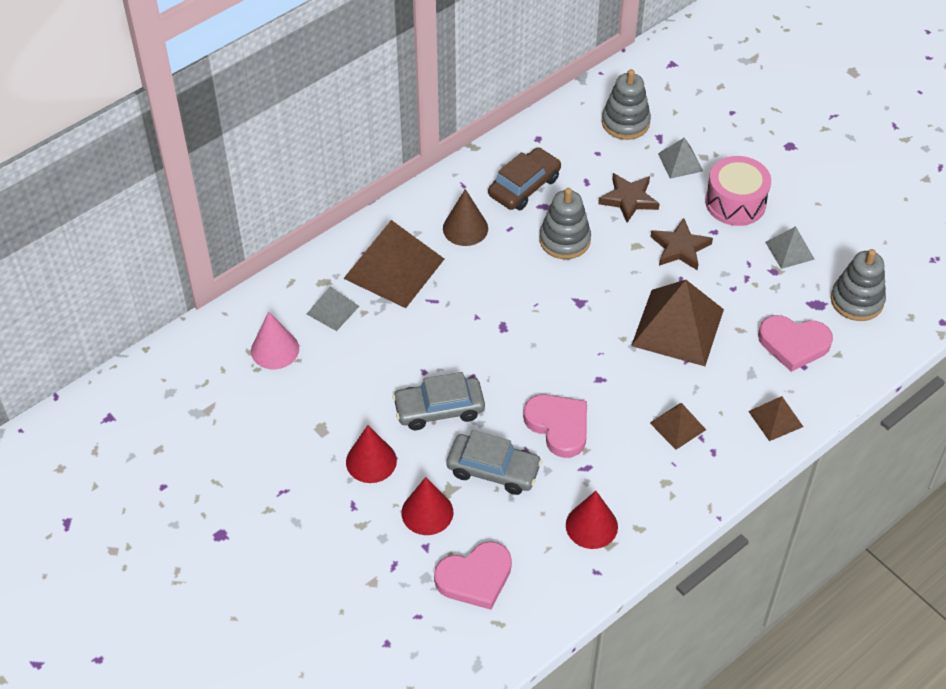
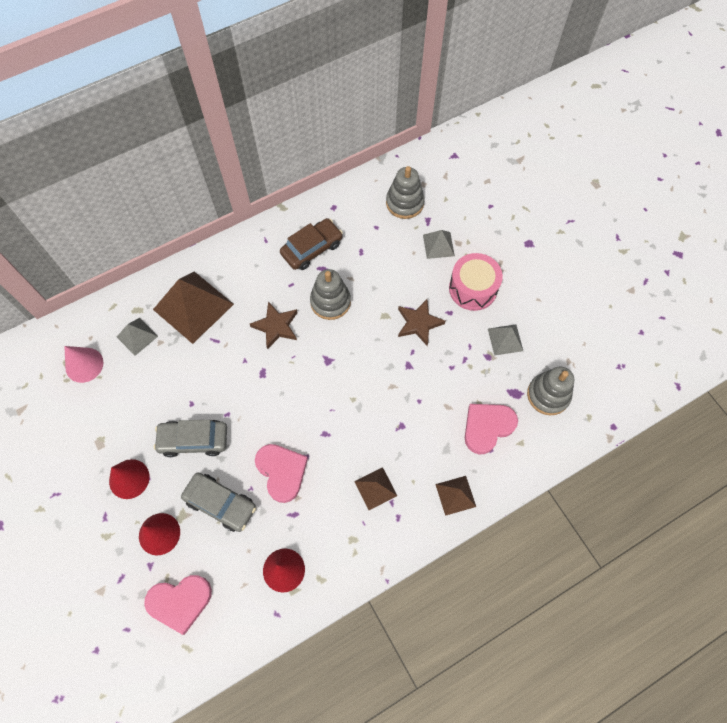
camera: 10 degrees right, 15 degrees up
(465, 228) = (257, 279): brown cone -> none
(629, 199) = (389, 273): brown star -> brown star (276, 326)
(677, 327) = (398, 396): brown pyramid -> none
(793, 344) = (487, 427): pink heart -> pink heart turned 120 degrees clockwise

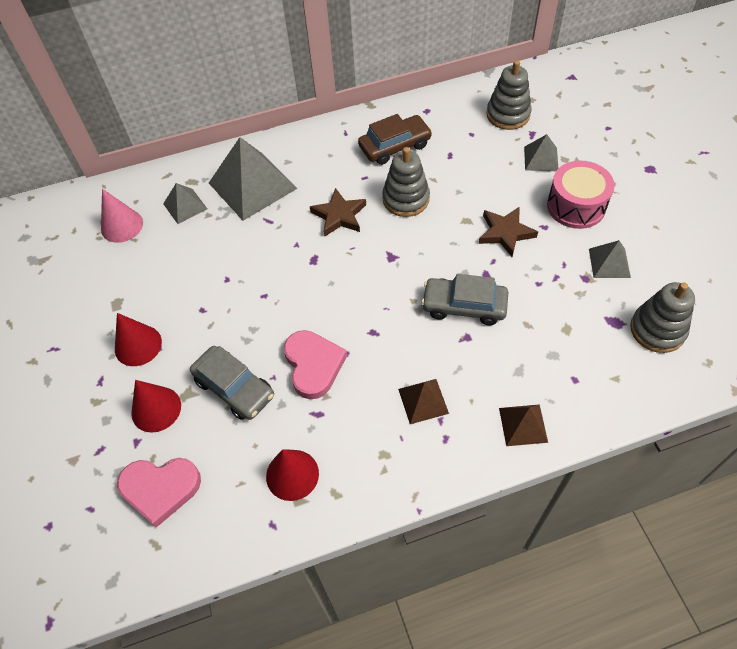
camera: 15 degrees right, 10 degrees down
(193, 307) = (252, 185): brown pyramid -> grey pyramid
(193, 440) = (220, 316): grey car -> grey car (464, 306)
(487, 427) = (574, 354): pink heart -> none

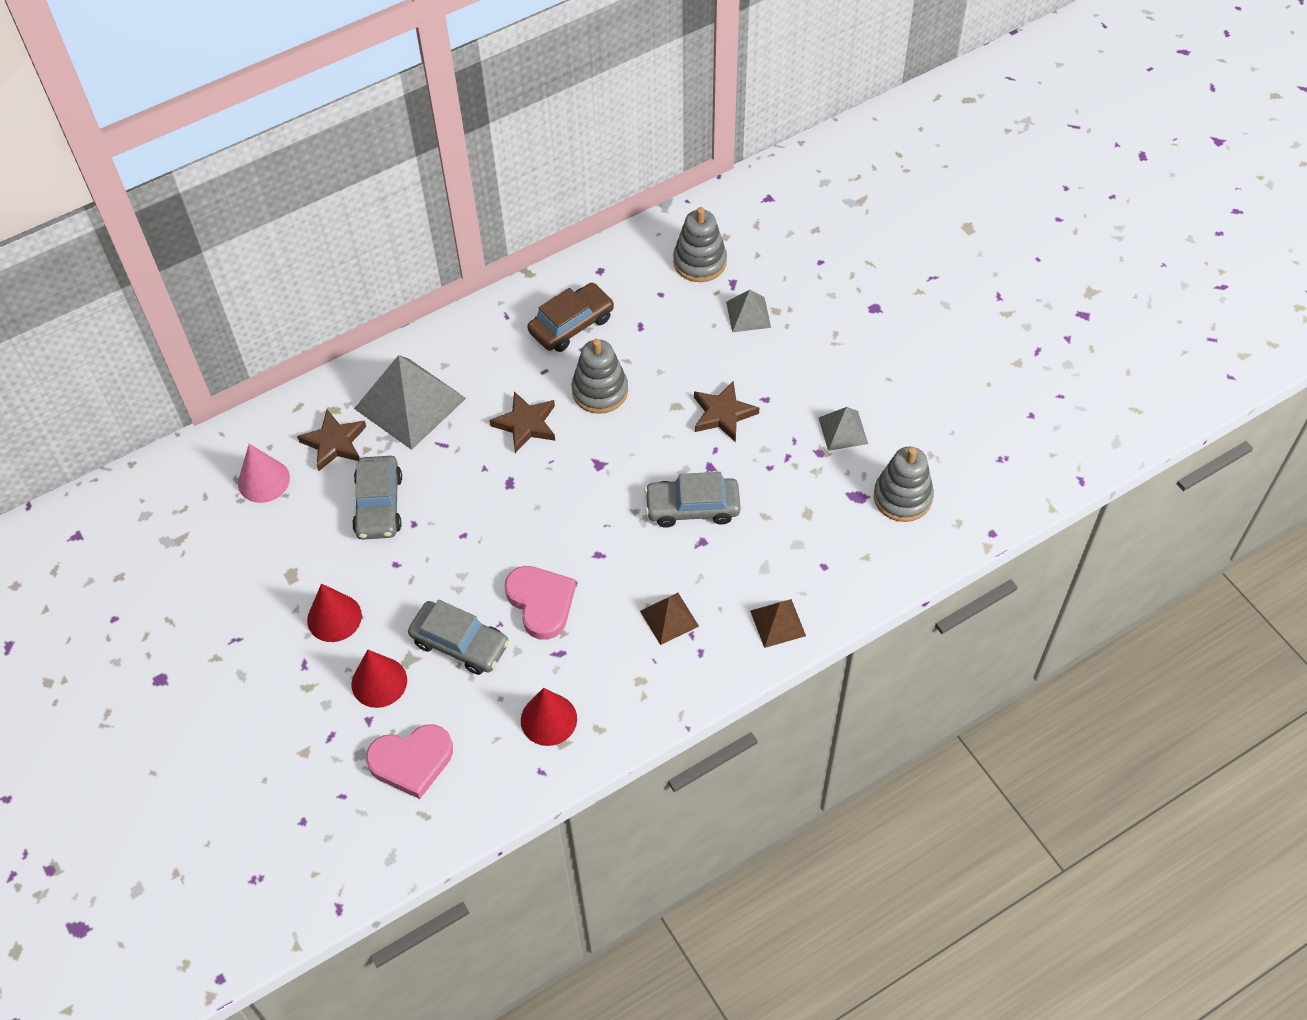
camera: 15 degrees left, 0 degrees up
(185, 206) = (334, 443): grey pyramid -> brown star
(204, 259) = (379, 505): none -> grey car
(576, 206) = (797, 368): pink drum -> none

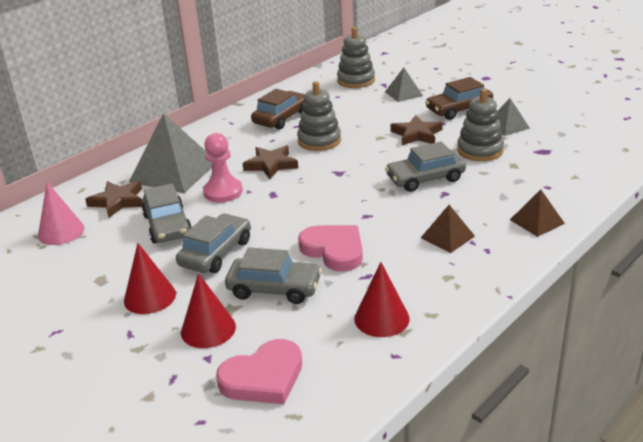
camera: 15 degrees left, 25 degrees down
(417, 568) = (216, 253): none -> grey car
(455, 461) = (223, 192): none -> pink pawn
(801, 374) = (459, 109): none -> brown car
(902, 497) = (575, 145): grey stacking toy -> grey stacking toy (480, 150)

